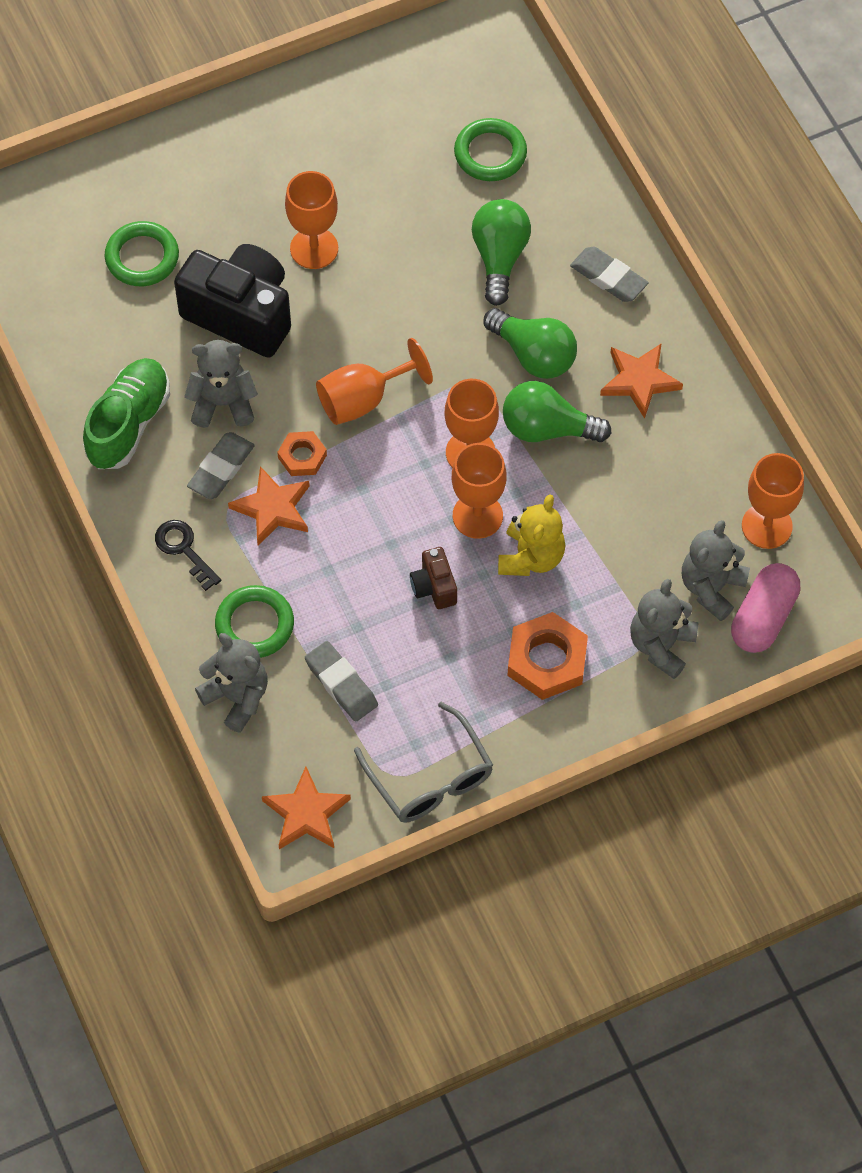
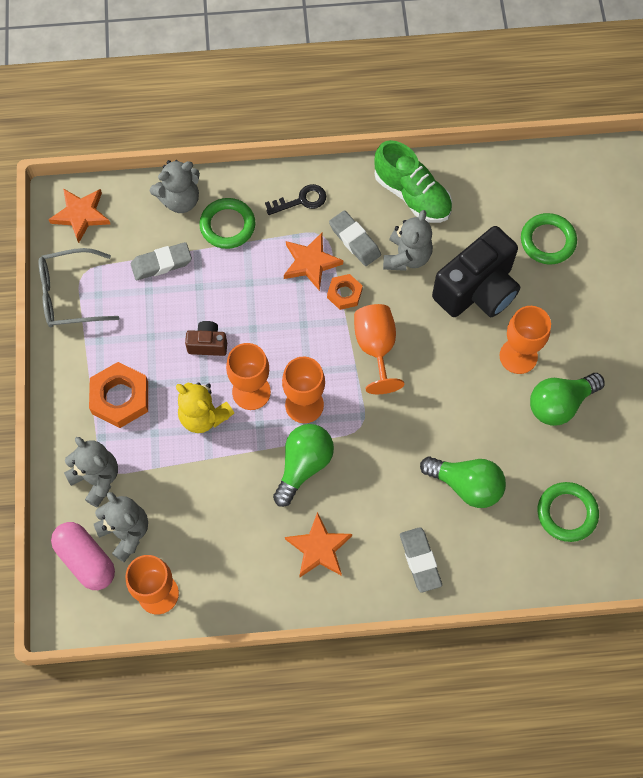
camera: 110 degrees right, 5 degrees up
(534, 355) = (370, 479): green light bulb -> green light bulb (559, 404)
(608, 278) = (420, 560): grey eraser -> grey eraser turned 75 degrees counterclockwise

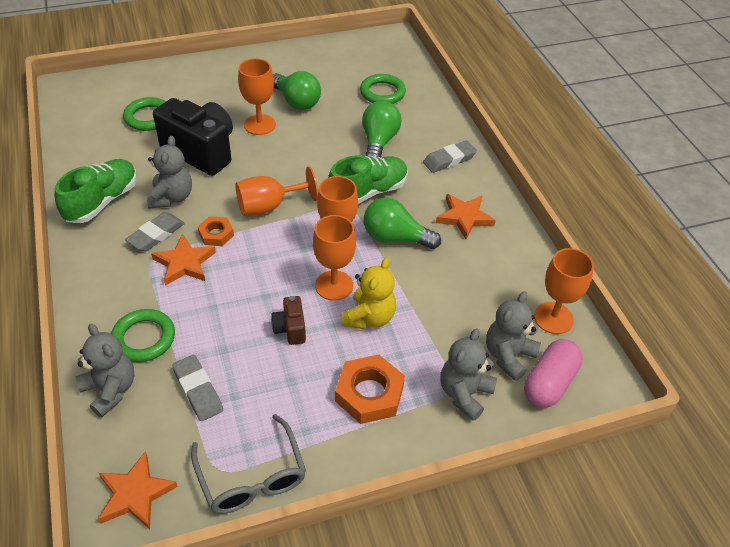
camera: 105 degrees left, 20 degrees down
(301, 200) = (110, 281): black key -> none
(379, 453) = (368, 192): none -> green shoe
(407, 257) = (171, 197): grey teddy bear -> grey teddy bear turned 90 degrees clockwise

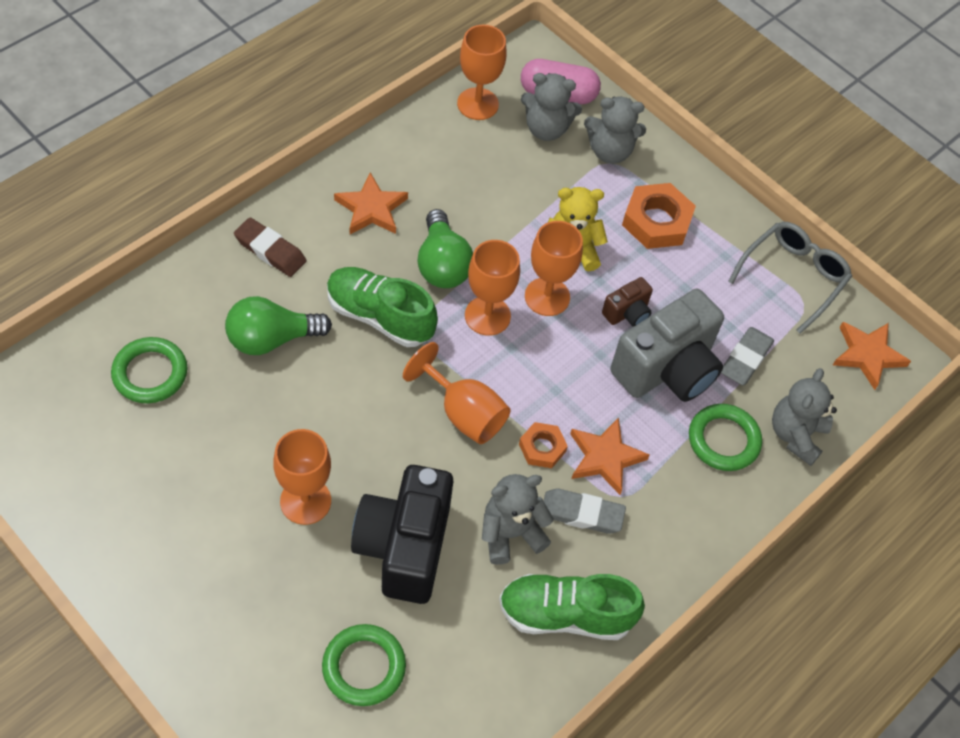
camera: 120 degrees left, 10 degrees up
(225, 331) = (667, 369): none -> grey camera
(296, 101) = (225, 477): green light bulb -> none
(449, 160) = (270, 250): grey eraser -> brown eraser

